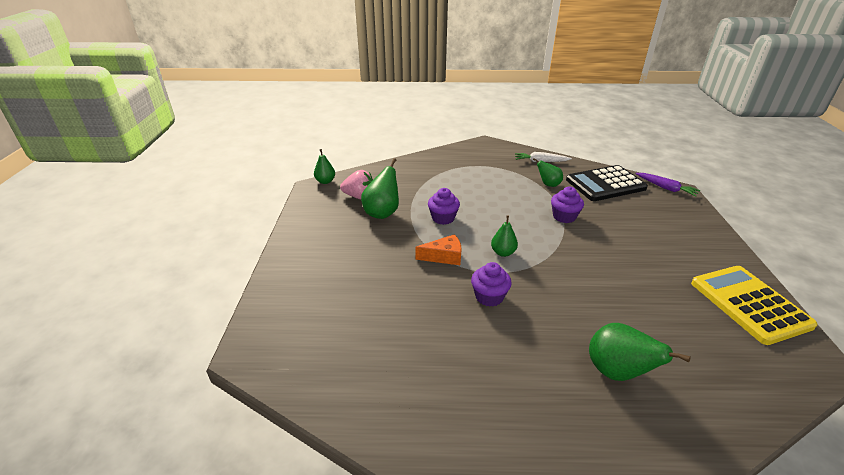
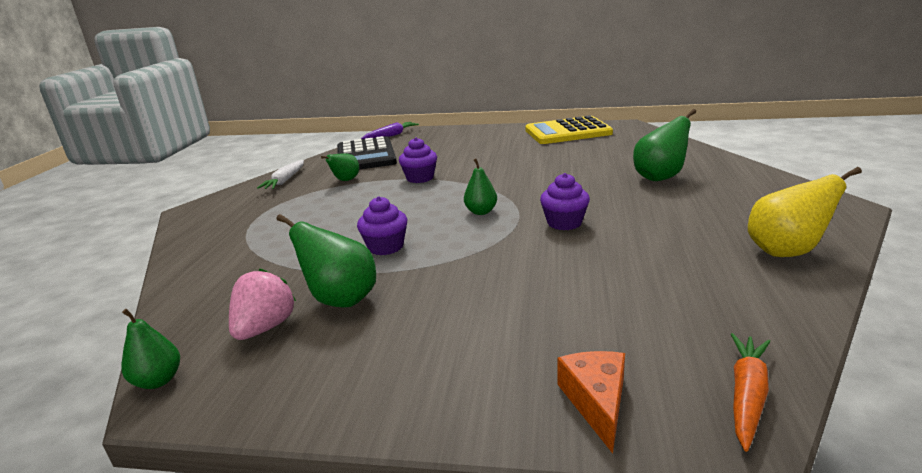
camera: 80 degrees left, 10 degrees down
(271, 364) = (747, 395): none -> orange carrot
(444, 256) = (481, 247): orange cheese -> orange cheese (596, 402)
(445, 438) = (786, 251): none -> yellow pear

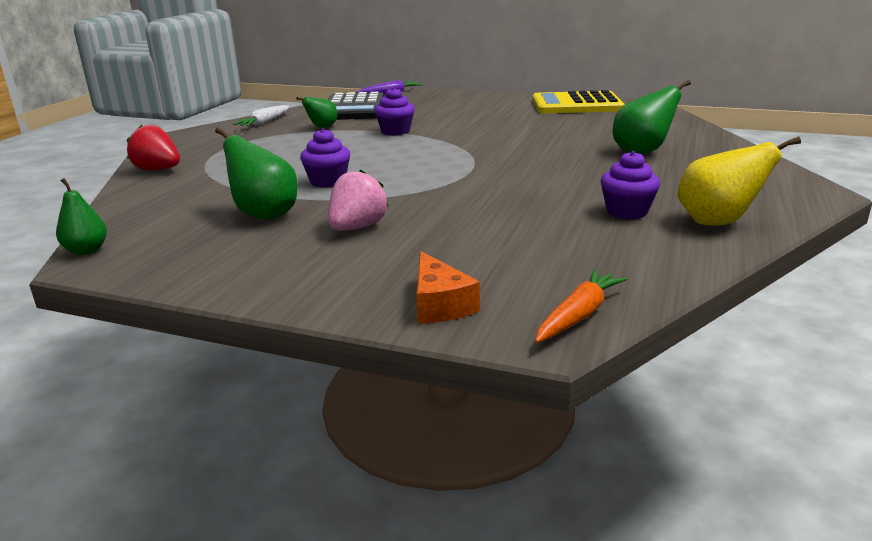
camera: 10 degrees right, 0 degrees up
(198, 253) = (158, 170): none -> red strawberry
(265, 328) = (189, 227): pink strawberry -> pink strawberry (357, 228)
(481, 212) = (436, 163): green pear -> none
(564, 223) = (511, 179): purple cupcake -> purple cupcake (627, 211)
(596, 402) = (439, 304): orange cheese -> orange cheese turned 150 degrees clockwise

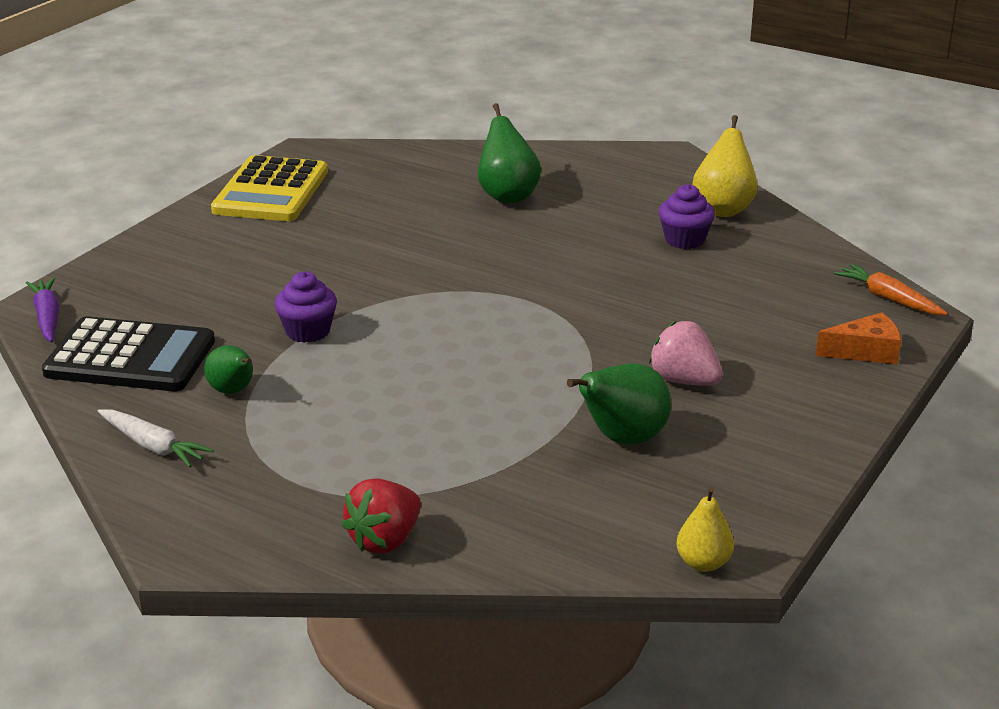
camera: 80 degrees left, 5 degrees up
(86, 250) = (703, 563): green pear -> yellow pear
(328, 181) = (516, 394): purple cupcake -> none

